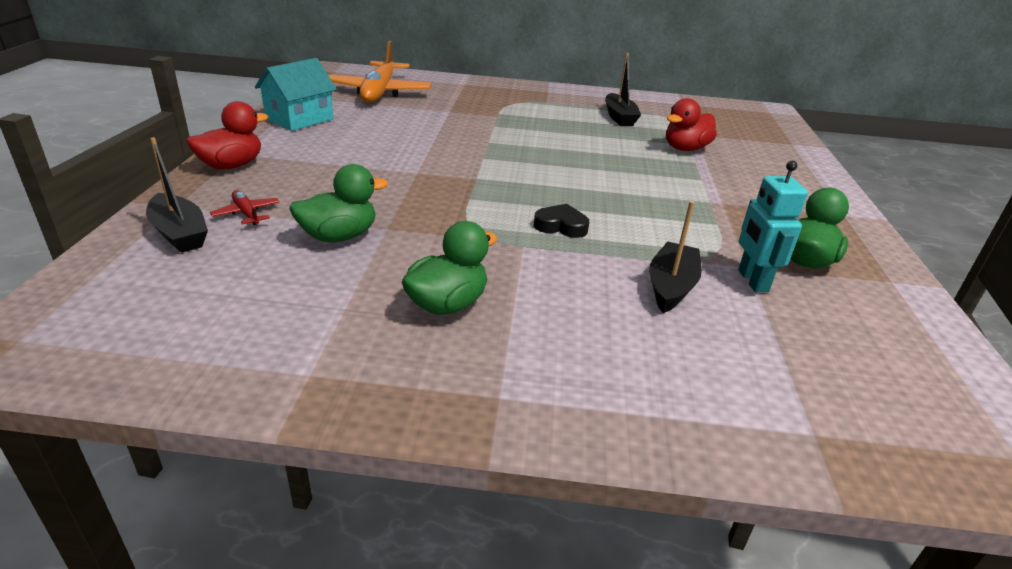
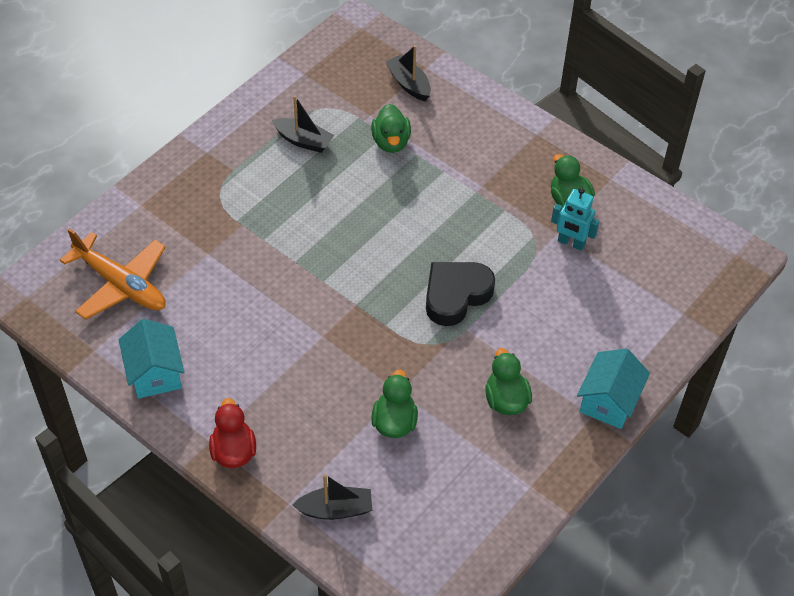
camera: 55 degrees left, 20 degrees up
(247, 214) = (328, 464): red plane -> none
(545, 405) = (609, 401): none -> turquoise house
(561, 226) = (456, 295): black heart -> black heart, size x1.94
(671, 286) = (553, 285): black boat -> black boat (409, 84)
(685, 149) = (391, 142): red duck -> green duck

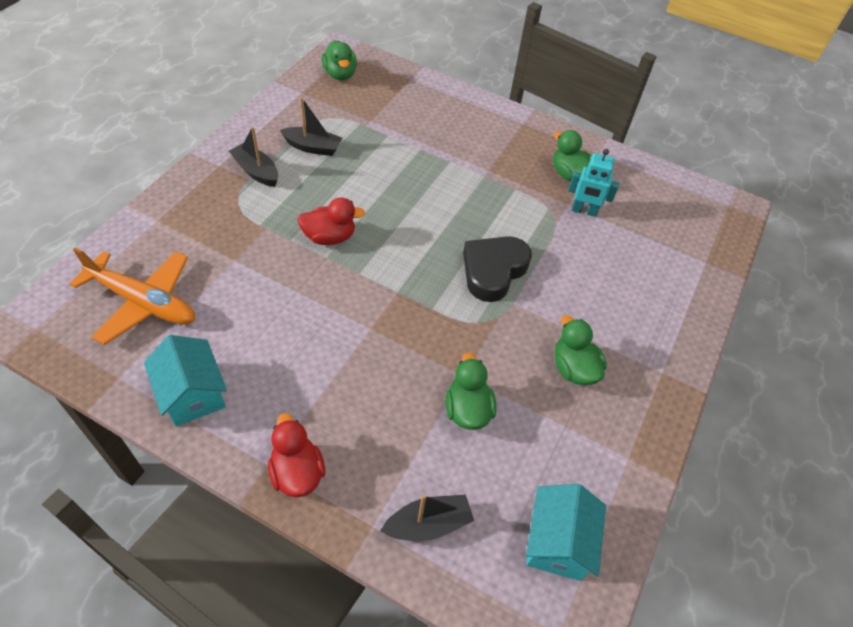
camera: 15 degrees left, 0 degrees up
(302, 241) = (329, 237): none -> red duck
(391, 142) = (395, 141): green duck -> green duck (340, 74)
(409, 84) = (399, 93): black boat -> black boat (256, 171)
(609, 401) = (672, 355): turquoise house -> turquoise house (557, 542)

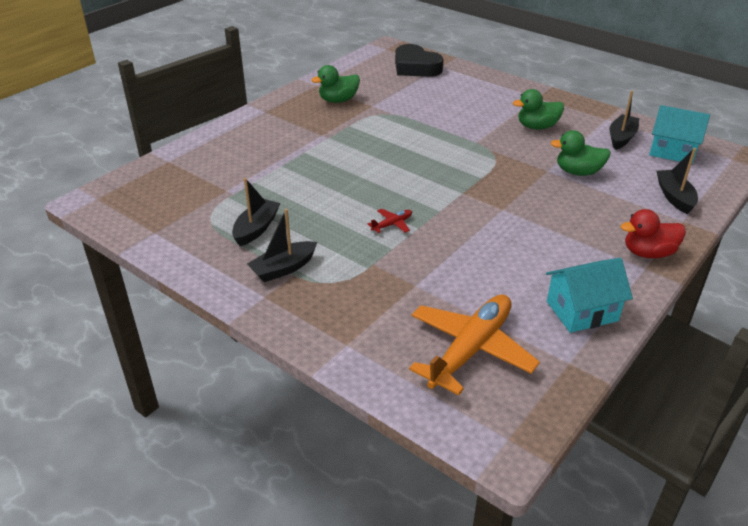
camera: 75 degrees left, 15 degrees down
(329, 237) = (392, 224): red duck -> red plane
(340, 74) = (135, 204): green duck -> none
(493, 271) = (442, 146): black heart -> black heart (415, 67)
(576, 473) = (621, 138): none -> black boat
(584, 211) = (382, 100): turquoise robot -> none

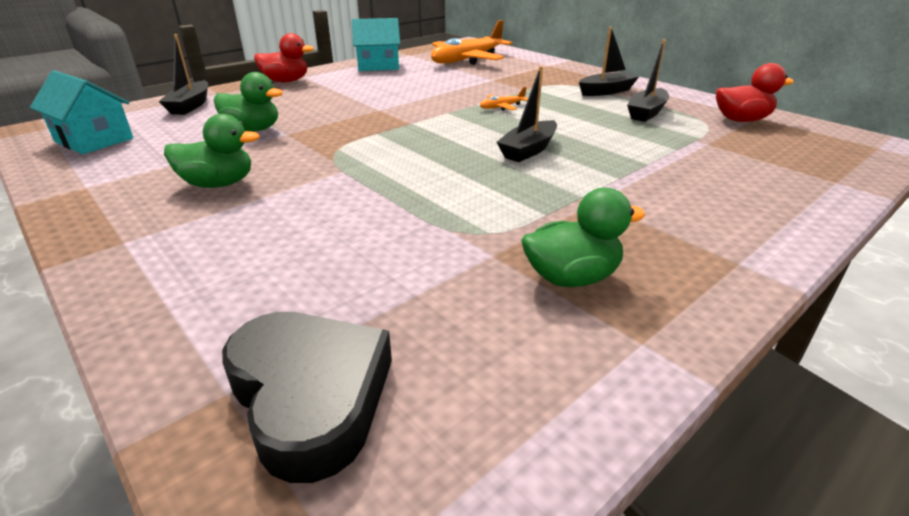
camera: 170 degrees left, 5 degrees down
(174, 225) = (741, 120): none -> red duck
(392, 224) = (502, 107): red plane -> orange plane
(621, 138) = (123, 159): black boat -> black boat (528, 150)

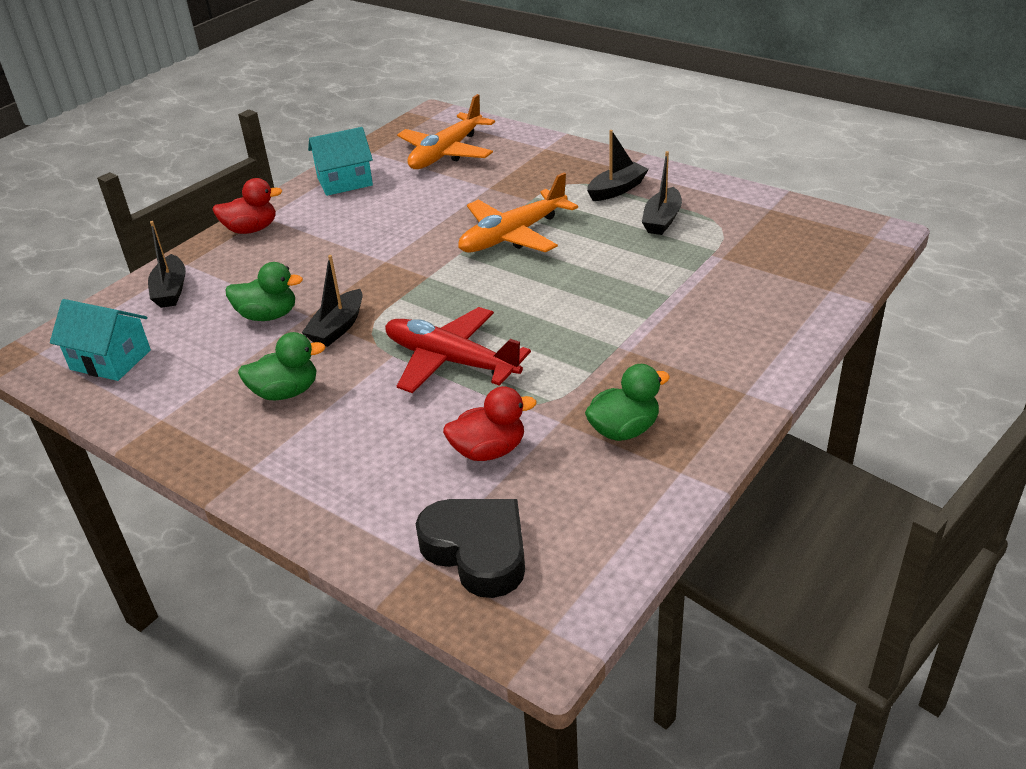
camera: 10 degrees left, 5 degrees up
(397, 183) = (451, 361): none -> red plane
(502, 107) = (513, 235): orange plane -> orange plane, size x2.41
(528, 150) = (557, 296): black boat -> black boat (337, 328)
(741, 120) = (754, 216): red duck -> red duck (489, 450)

